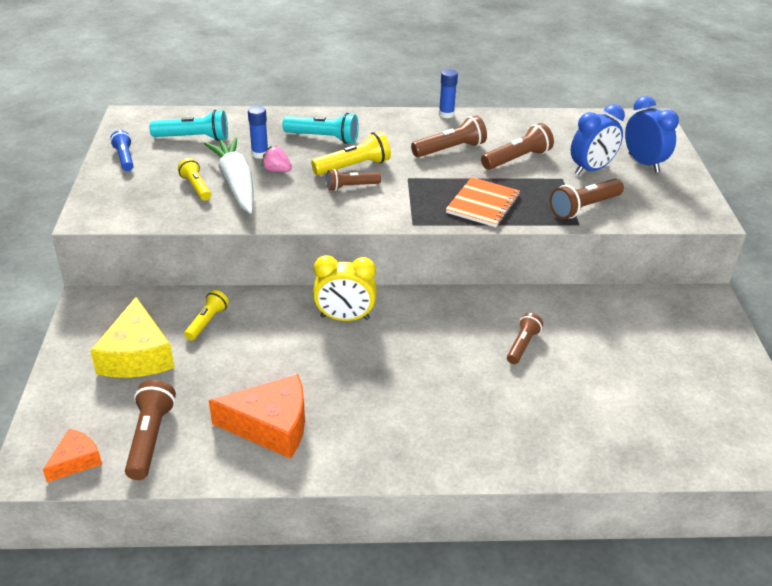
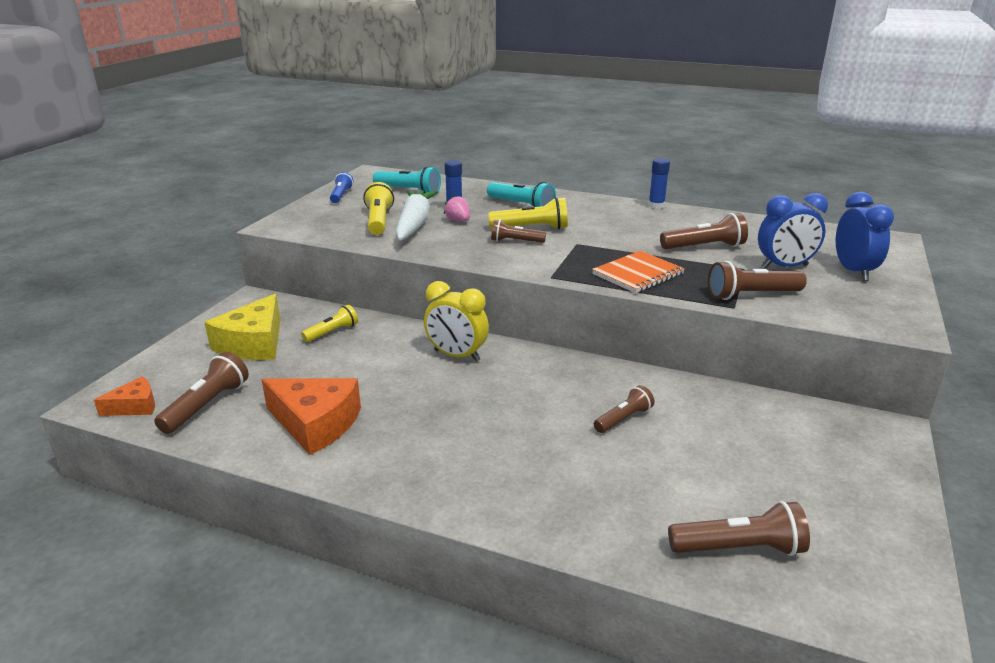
camera: 25 degrees right, 10 degrees down
(196, 187) = (379, 221): yellow flashlight -> yellow flashlight, size x1.51
(450, 149) = (638, 230): brown flashlight -> brown flashlight (739, 548)

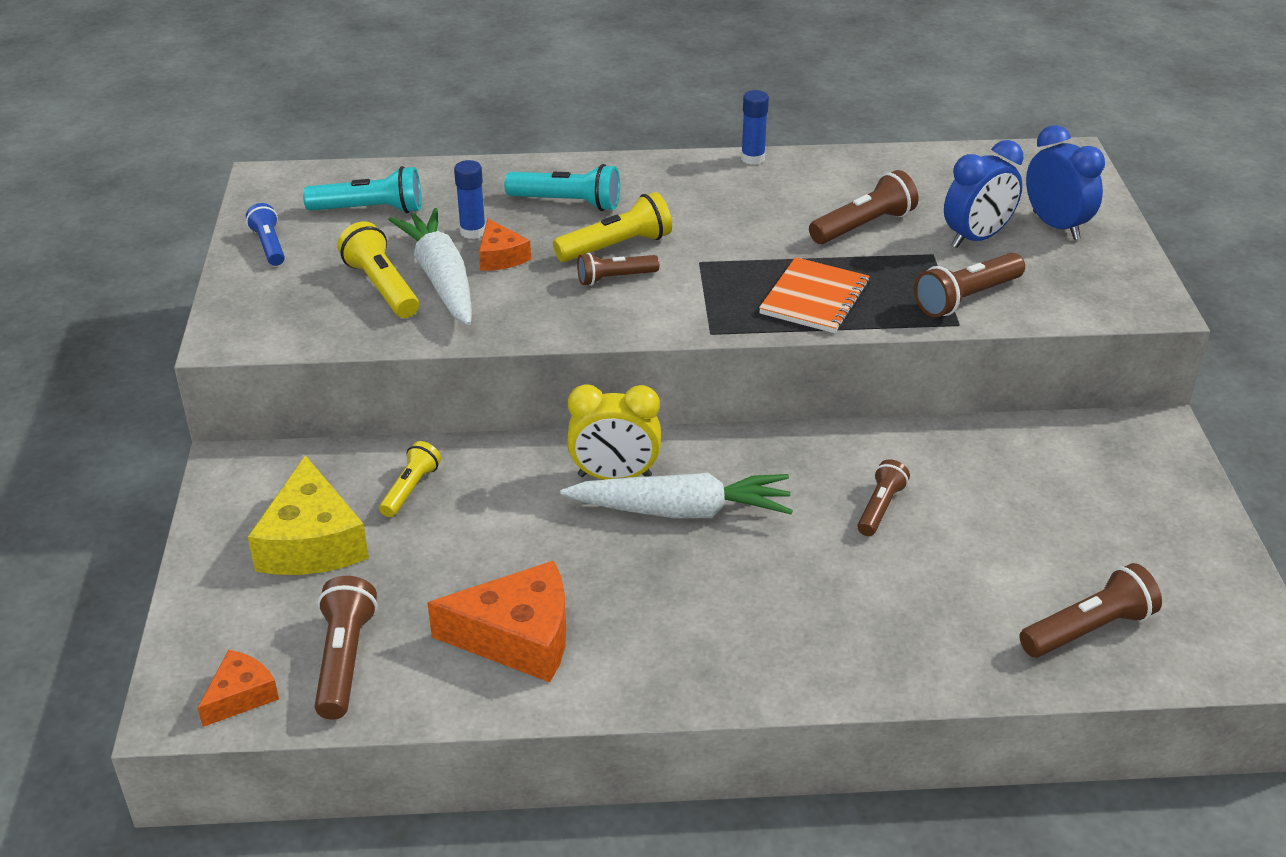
camera: 25 degrees left, 10 degrees up
(458, 221) = (501, 257): pink strawberry -> orange cheese
(482, 384) = (681, 511): none -> white carrot

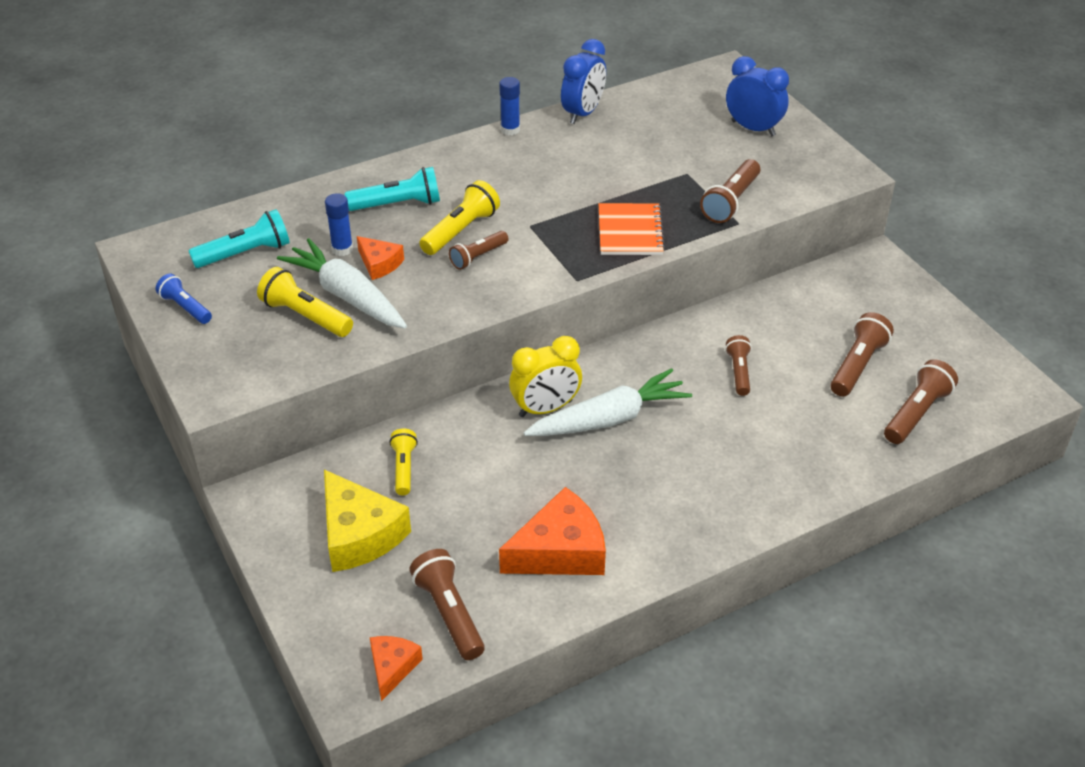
camera: 25 degrees left, 5 degrees up
(864, 226) = (626, 164): brown flashlight -> brown flashlight (857, 365)
(976, 238) = (708, 153): blue clock -> blue clock (583, 113)

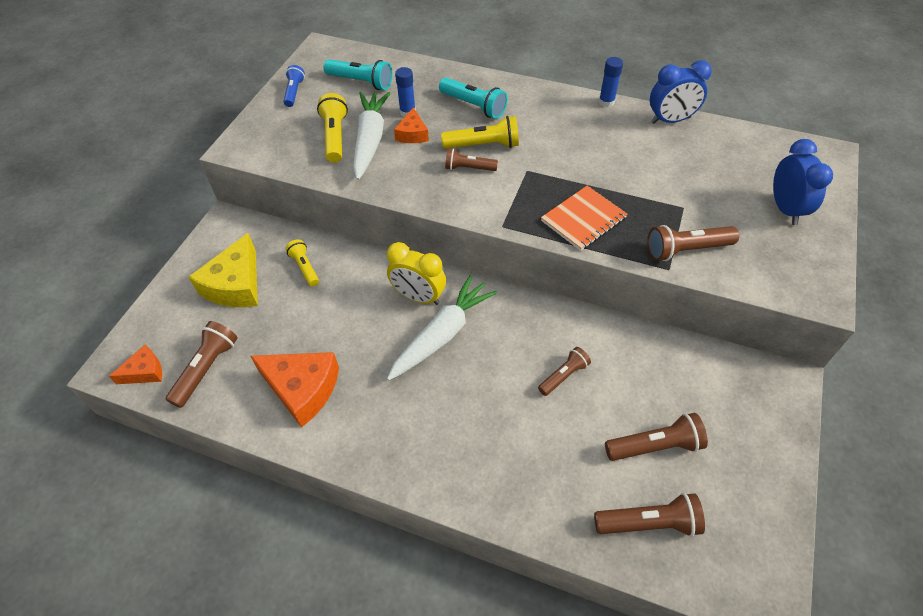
camera: 50 degrees right, 10 degrees up
(404, 468) = (305, 267): yellow flashlight -> yellow flashlight turned 75 degrees counterclockwise
(609, 419) = (442, 334): white carrot -> white carrot turned 75 degrees counterclockwise

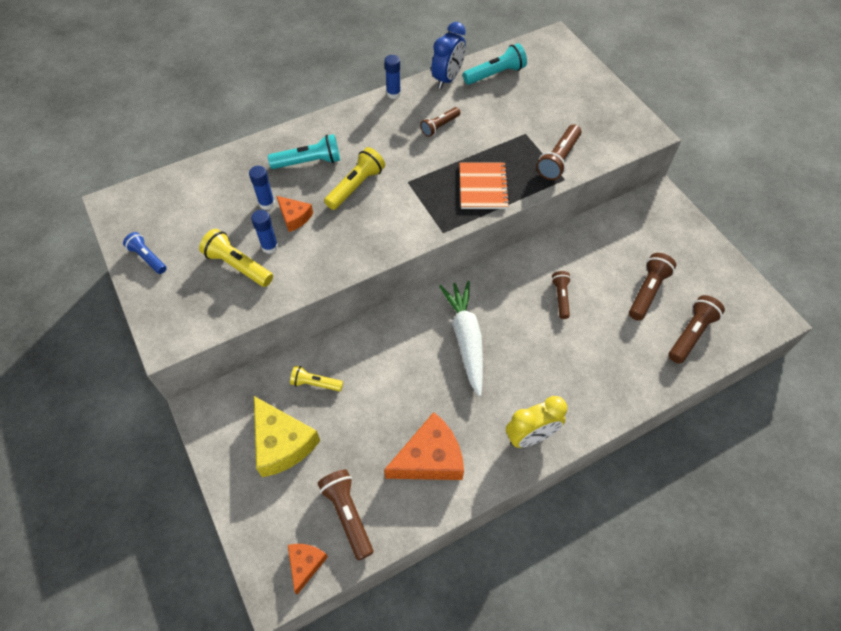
camera: 50 degrees left, 5 degrees up
(361, 82) = (194, 207): turquoise flashlight -> turquoise flashlight (495, 74)
(370, 140) = (270, 247): white carrot -> blue glue stick
(418, 297) = (419, 330): yellow clock -> yellow clock (530, 436)
(468, 168) = (368, 210): brown flashlight -> brown flashlight (439, 126)
(785, 209) = (574, 92): blue clock -> none

